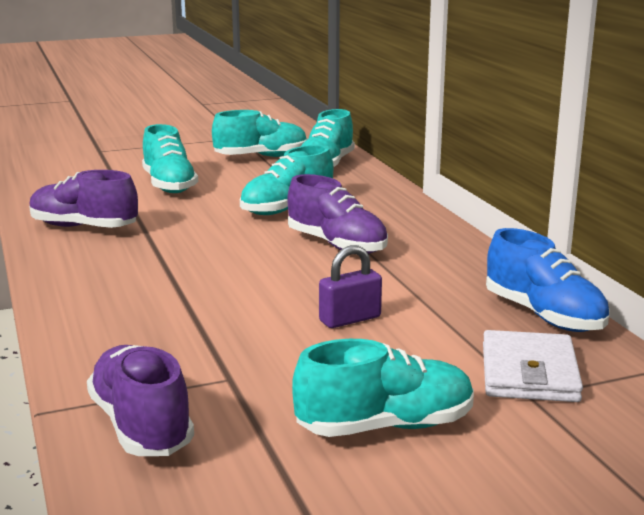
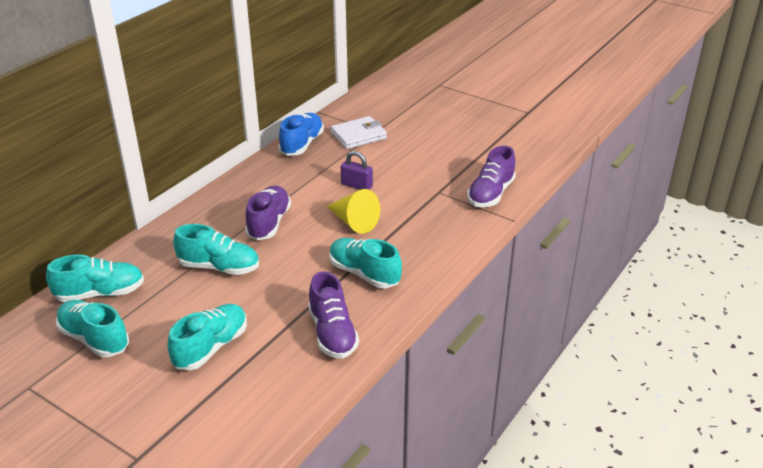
camera: 125 degrees left, 15 degrees up
(257, 290) = (353, 222): none -> yellow cone
(385, 426) = (429, 150): turquoise shoe -> turquoise shoe (364, 273)

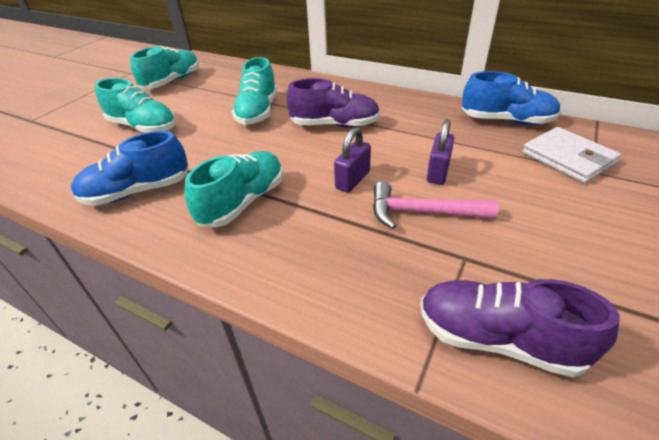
camera: 85 degrees right, 5 degrees up
(100, 293) = (226, 73): turquoise shoe -> none
(332, 333) = (137, 191): purple shoe -> blue shoe
(353, 222) = (352, 180): yellow cone -> purple padlock
(397, 199) = (422, 213): none -> pink hammer

